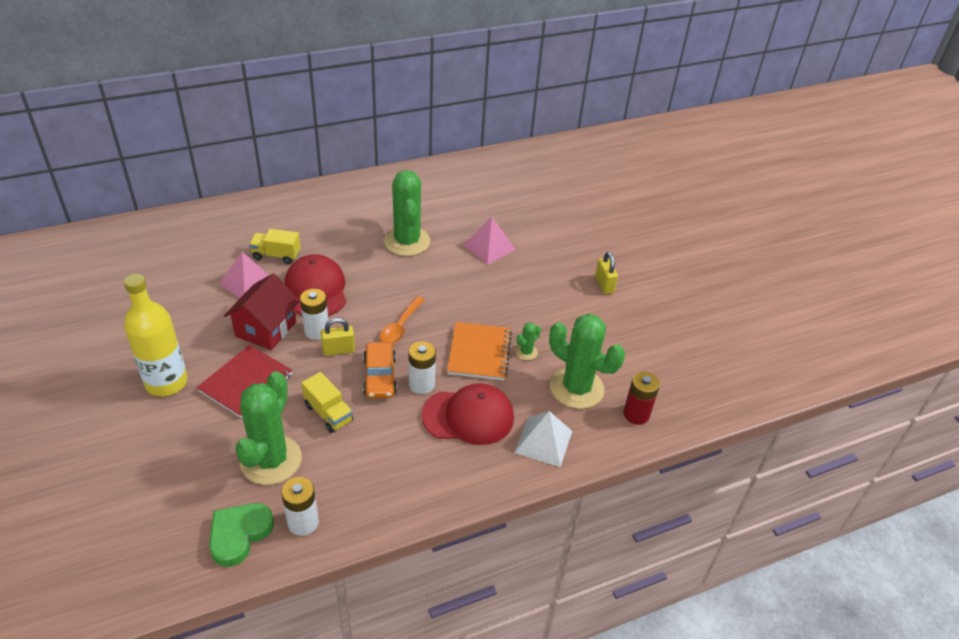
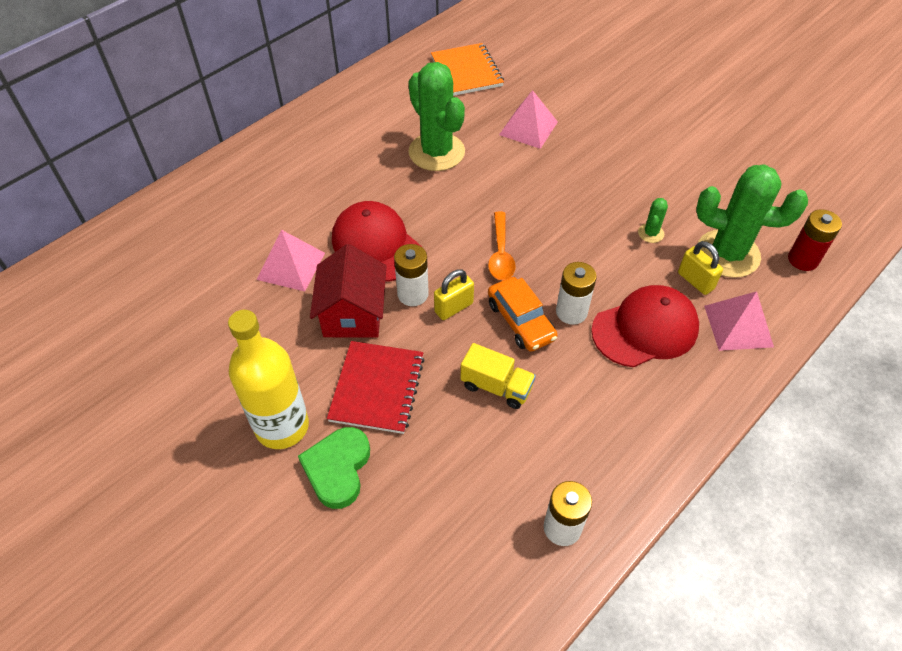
camera: 20 degrees left, 10 degrees up
(239, 534) = (503, 575): green heart -> green heart (337, 469)
(271, 460) = (473, 469): green cactus -> none
(276, 255) = (300, 220): yellow truck -> none
(479, 353) = (604, 252): orange notebook -> orange notebook (466, 72)
(543, 441) = (738, 326): white pyramid -> pink pyramid
(604, 285) = (673, 130): yellow padlock -> yellow padlock (695, 281)

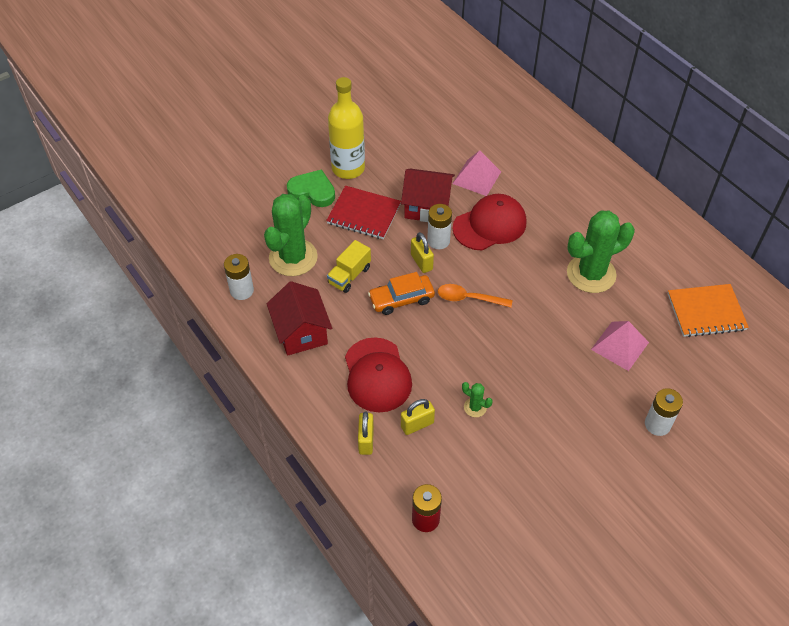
camera: 100 degrees right, 0 degrees up
(571, 312) = (403, 331): white battery -> white battery (657, 424)
(611, 427) = (301, 332): none -> red house
(728, 254) = (442, 459): green cactus -> green cactus (293, 257)
(738, 326) = (366, 440): pink pyramid -> yellow padlock

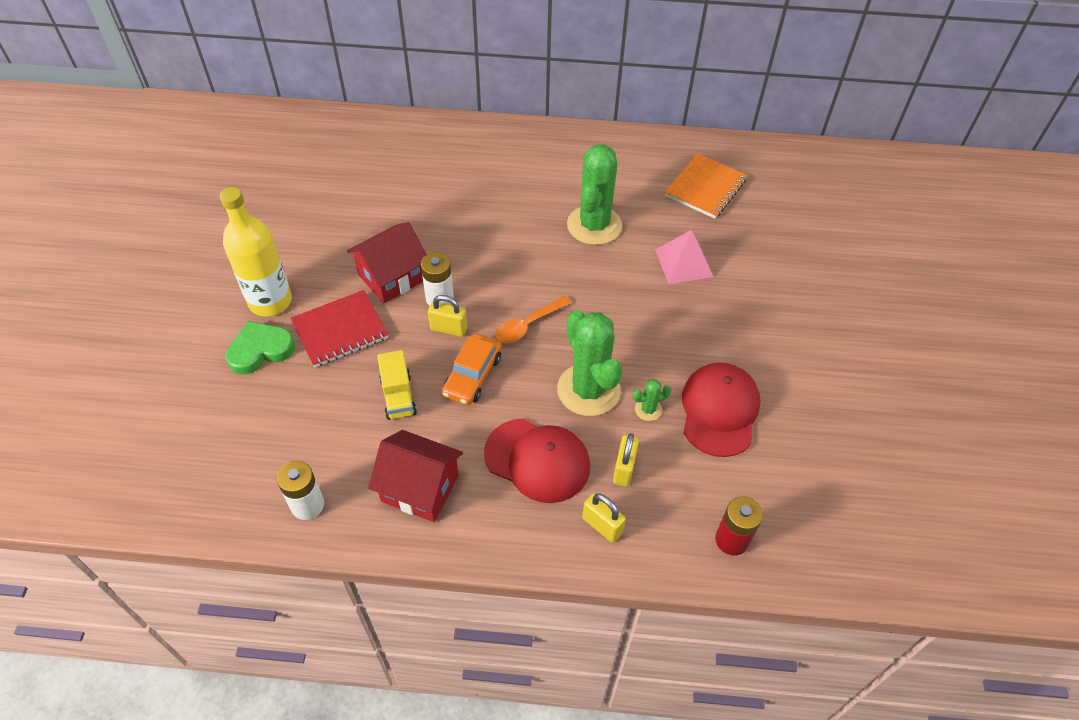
camera: 50 degrees left, 0 degrees up
(293, 257) = (321, 427): green cactus -> green cactus (588, 390)
(477, 177) = (404, 219): pink pyramid -> none
(490, 225) = (466, 250): red cap -> red cap (719, 411)
(657, 424) = (781, 298): white battery -> none

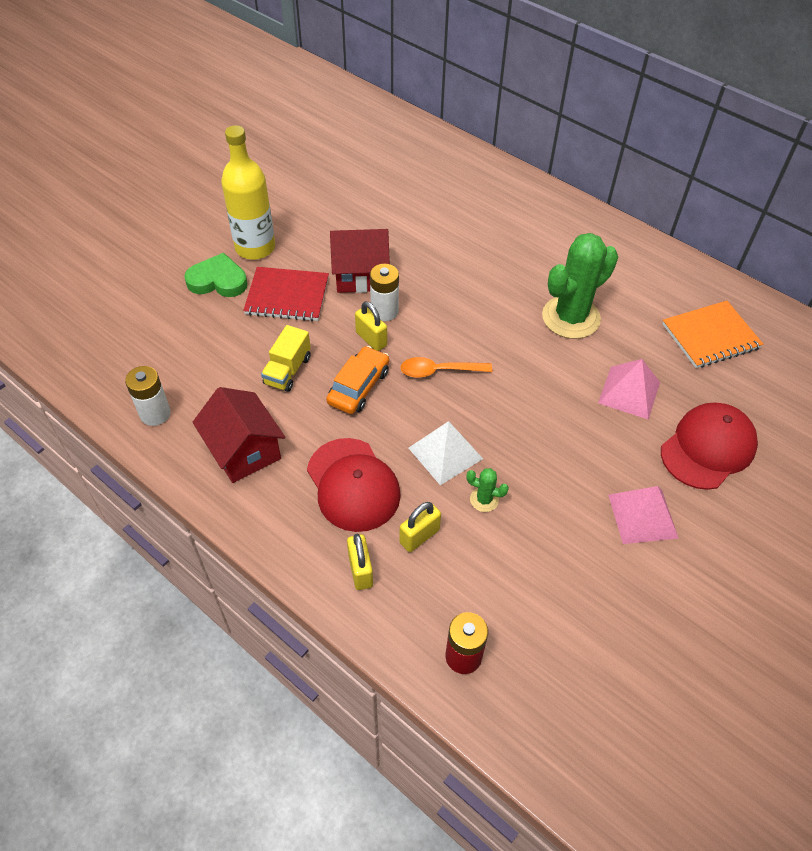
camera: 35 degrees right, 0 degrees up
(472, 375) = (359, 387): orange car -> orange car turned 150 degrees clockwise
(588, 390) = (445, 453): green cactus -> white pyramid
(719, 411) = (550, 539): red cap -> red cap (708, 448)
(767, 353) = (642, 516): none -> pink pyramid

